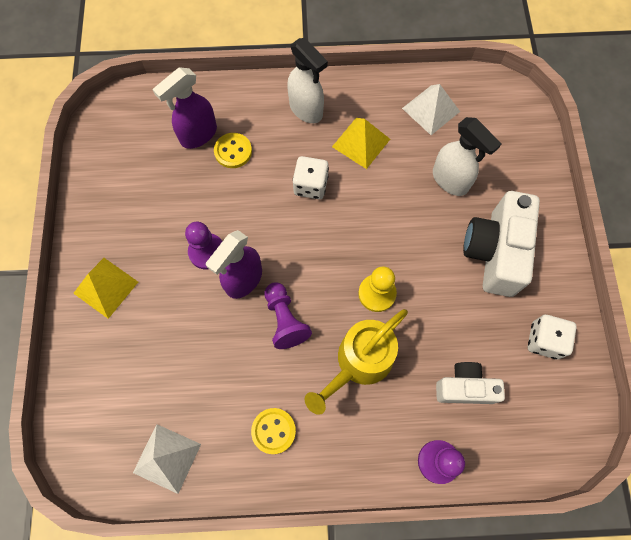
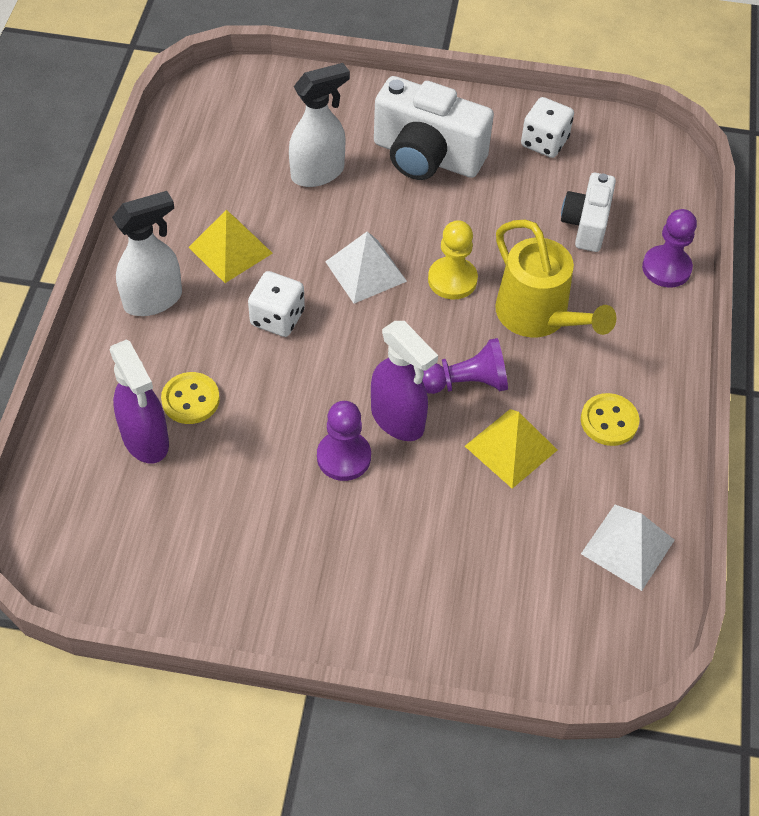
camera: 80 degrees left, 15 degrees down
(106, 287) = (365, 596): yellow pyramid -> yellow pyramid (510, 448)
(430, 110) = (207, 167): white pyramid -> white pyramid (366, 271)

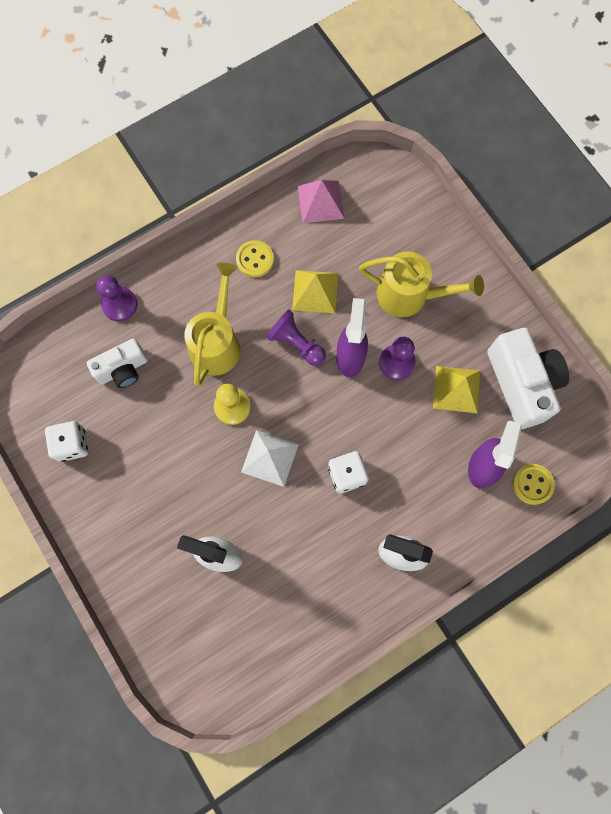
camera: 130 degrees left, 20 degrees up
(190, 399) = (439, 468): yellow button -> yellow button (532, 484)
(230, 250) = (325, 547): yellow pyramid -> yellow pyramid (456, 389)
(409, 538) = (410, 295): none -> yellow watering can
(426, 156) = (147, 503): white camera -> white camera (521, 383)
(628, 547) = (320, 201): white pyramid -> pink pyramid

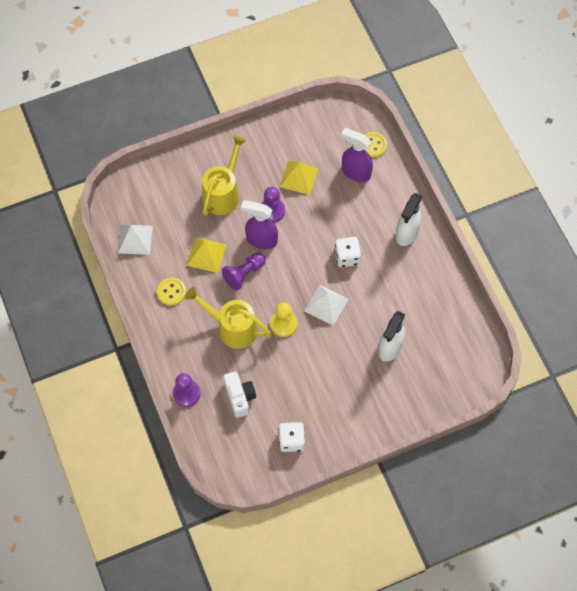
camera: 80 degrees left, 10 degrees down
(320, 201) = (135, 239): pink pyramid -> white pyramid
(521, 383) = (302, 137): white camera -> none

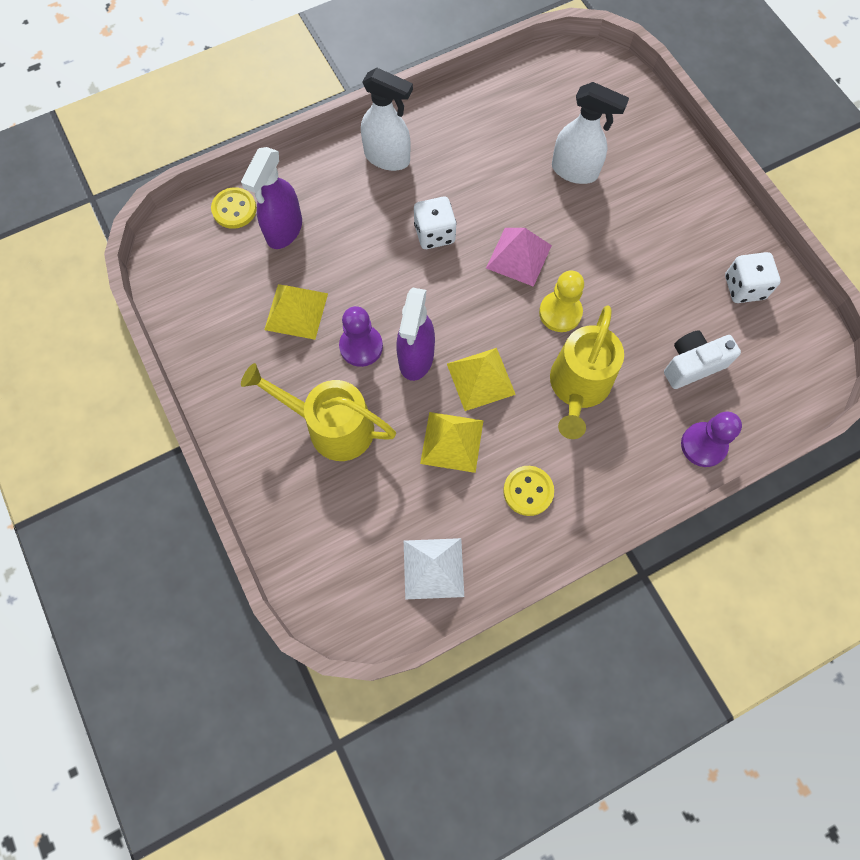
camera: 95 degrees left, 5 degrees up
(244, 274) = (481, 378): purple pawn -> yellow pyramid
(326, 305) = (518, 256): white pyramid -> pink pyramid

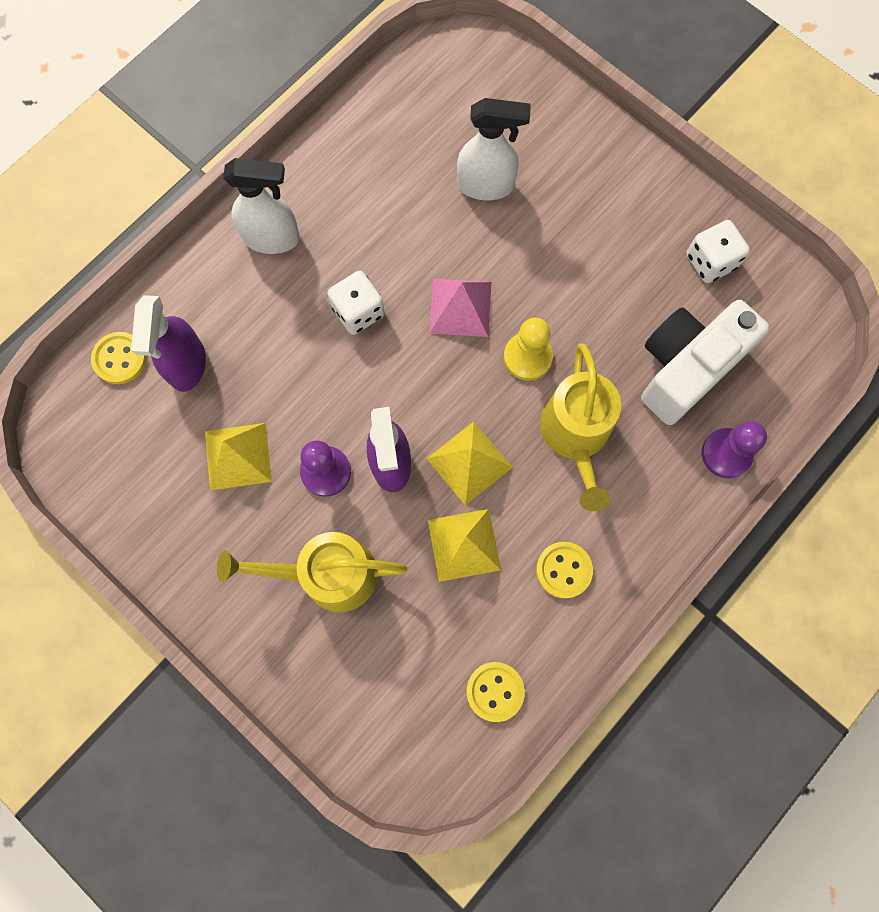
camera: 20 degrees left, 5 degrees up
(433, 568) = (495, 691): white pyramid -> yellow button
(692, 365) = (686, 368): white camera -> white camera, size x1.65

